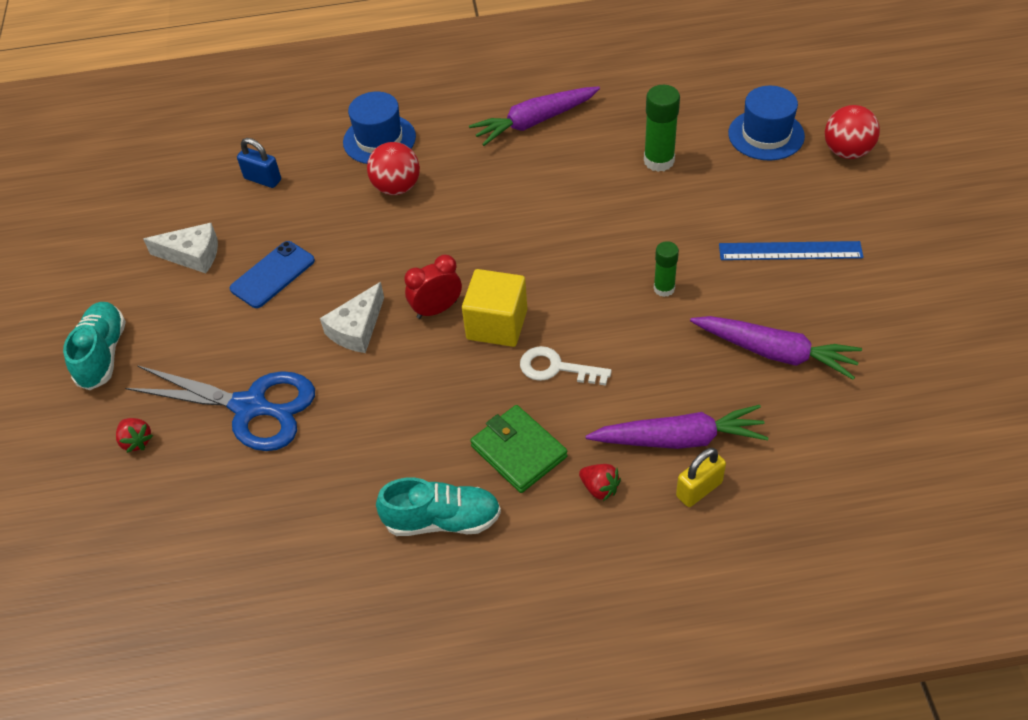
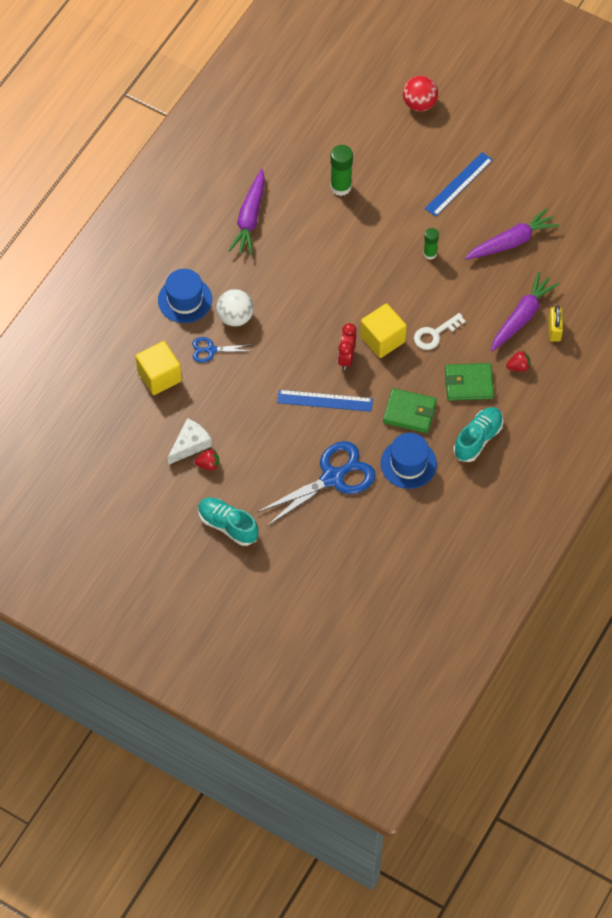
camera: 55 degrees left, 10 degrees up
(137, 441) = (307, 539): red strawberry -> red strawberry (208, 464)
(263, 179) = (159, 376): blue padlock -> yellow cube
(272, 275) = (245, 415): blue phone -> none
(334, 195) = (211, 350): none -> blue scissors
(357, 329) = (325, 401): white cheese -> blue ruler
(397, 187) = (235, 317): red ball -> white ball
(416, 419) = (409, 412): none -> green wallet
(766, 135) = (371, 126): blue hat -> blue hat (408, 463)

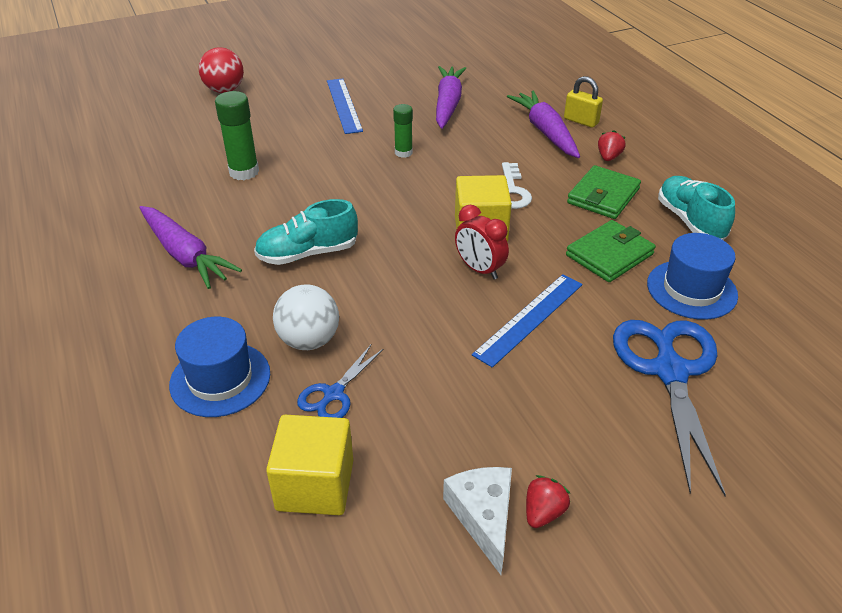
camera: 55 degrees left, 20 degrees down
(228, 525) = (692, 553): turquoise shoe -> turquoise shoe (308, 253)

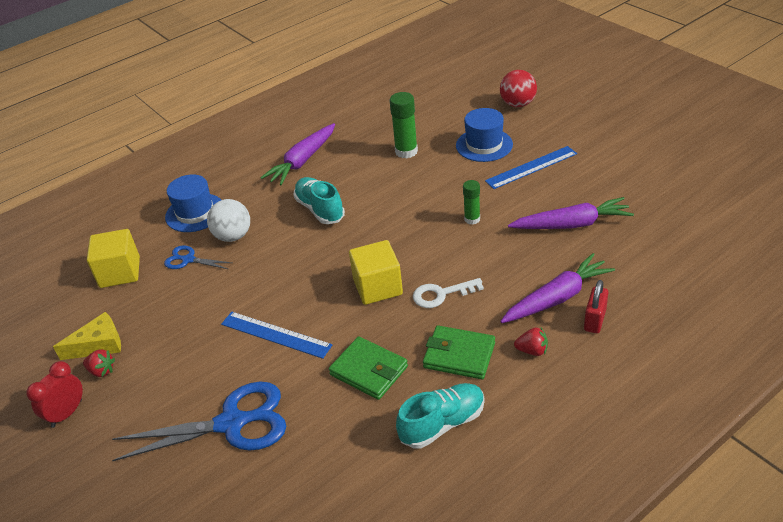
camera: 80 degrees right, 0 degrees up
(479, 269) = (326, 297): red clock -> red clock (67, 413)
(483, 516) = (99, 345): white cheese -> yellow cheese
(581, 121) = (594, 320): yellow padlock -> red padlock
(691, 289) = (336, 431): blue hat -> blue hat (484, 145)

